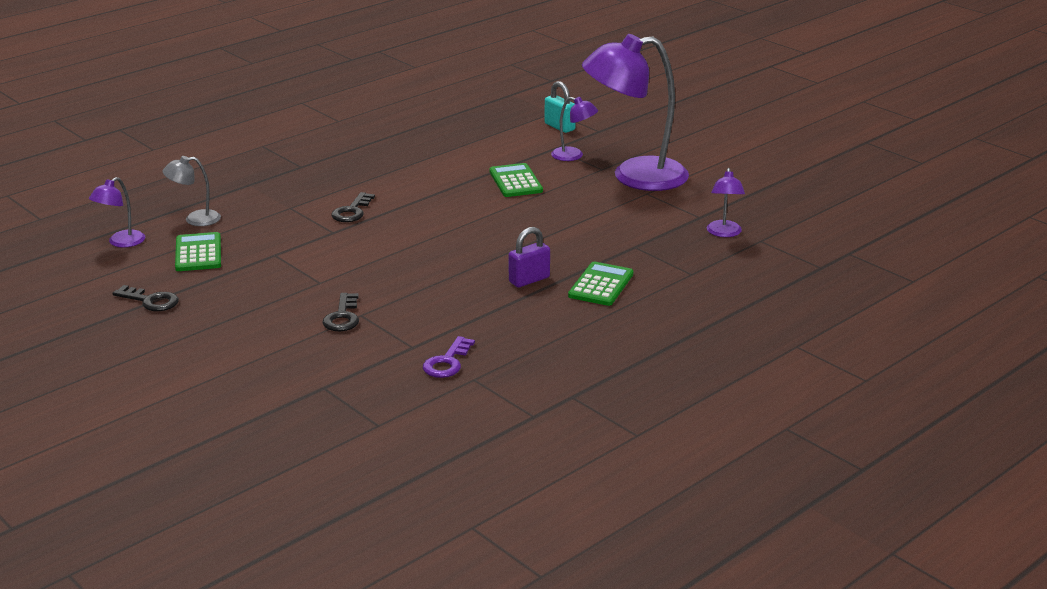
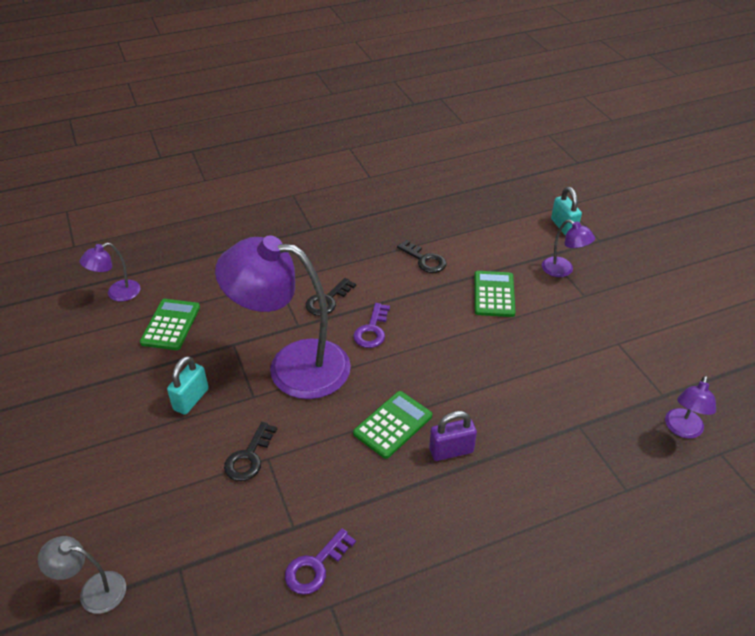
camera: 20 degrees right, 15 degrees up
(151, 301) = (97, 382): black key -> black key (425, 260)
(195, 219) = (191, 278): grey lamp -> grey lamp (93, 591)
(258, 294) = (191, 399): none -> turquoise padlock
(410, 223) = (372, 330): none -> purple key
(601, 285) = (522, 481): green calculator -> green calculator (393, 425)
(634, 176) = (613, 315): purple lamp -> purple lamp (292, 366)

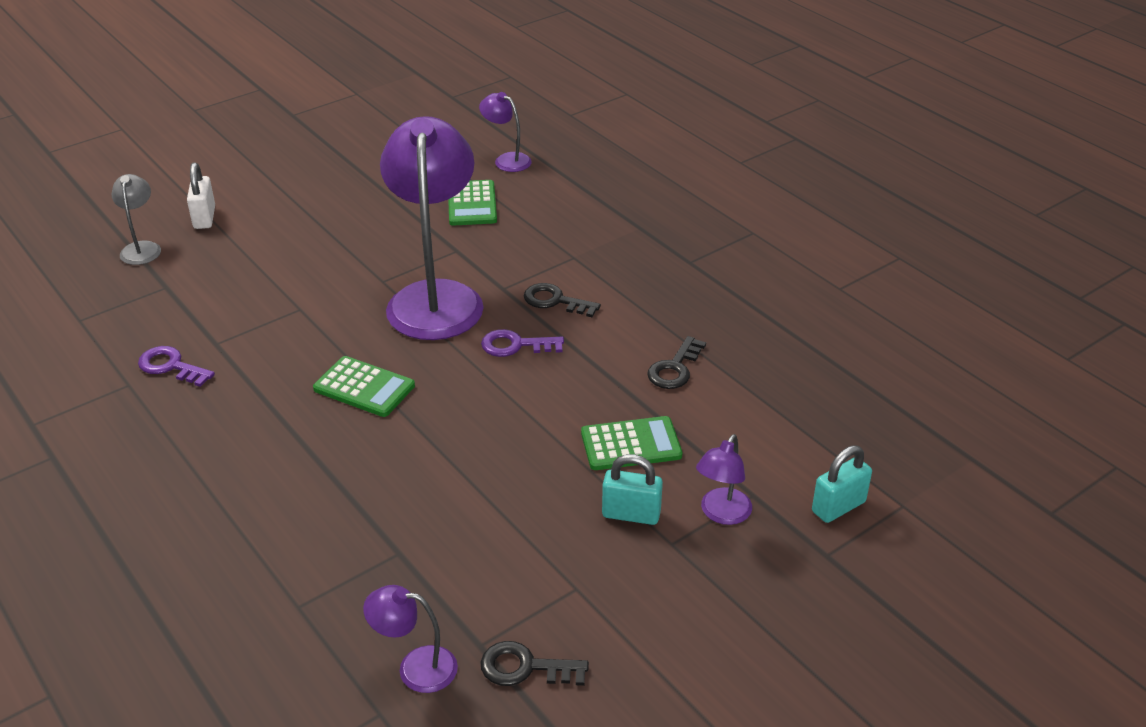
camera: 75 degrees right, 5 degrees down
(69, 527) = (204, 218): none -> white padlock
(171, 325) = (472, 204): green calculator -> green calculator turned 90 degrees clockwise
(191, 399) = (368, 243): turquoise padlock -> turquoise padlock (631, 514)
(249, 457) = (299, 296): black key -> black key (525, 667)
(451, 451) = (334, 439): purple padlock -> none

